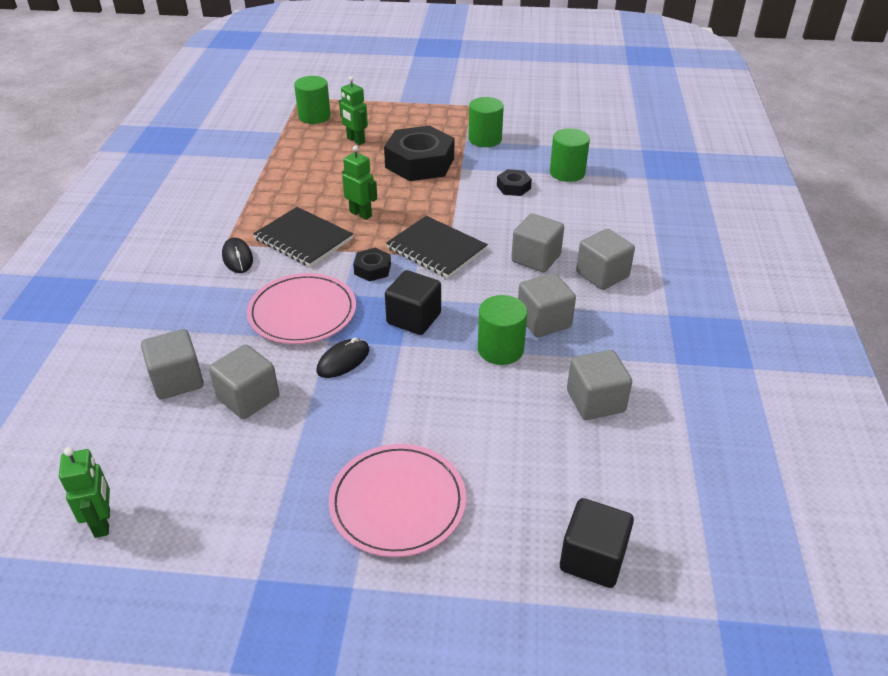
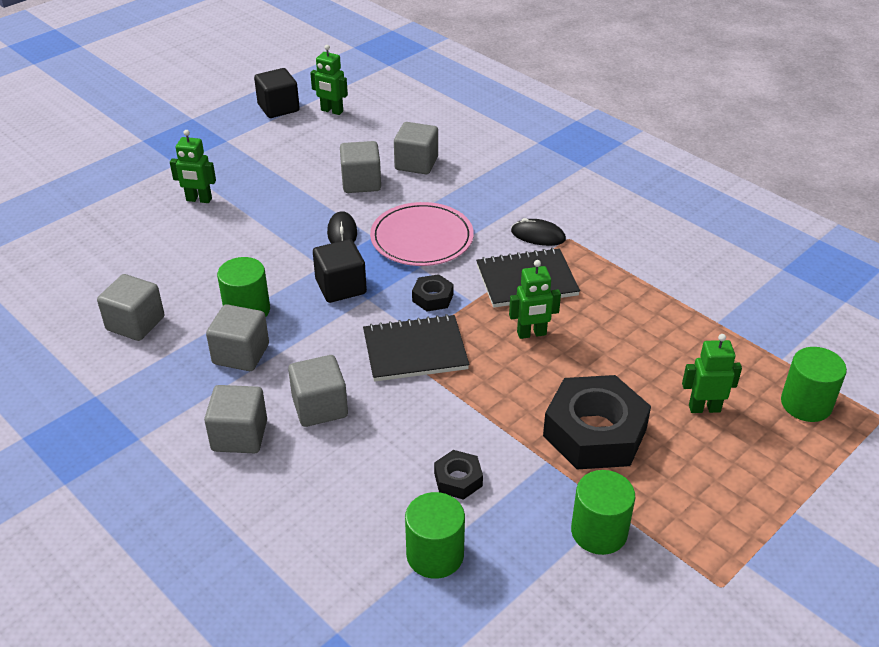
camera: 130 degrees right, 0 degrees up
(397, 502) = (199, 200): pink plate -> green robot
(592, 558) = (57, 245): black cube -> black cube (278, 108)

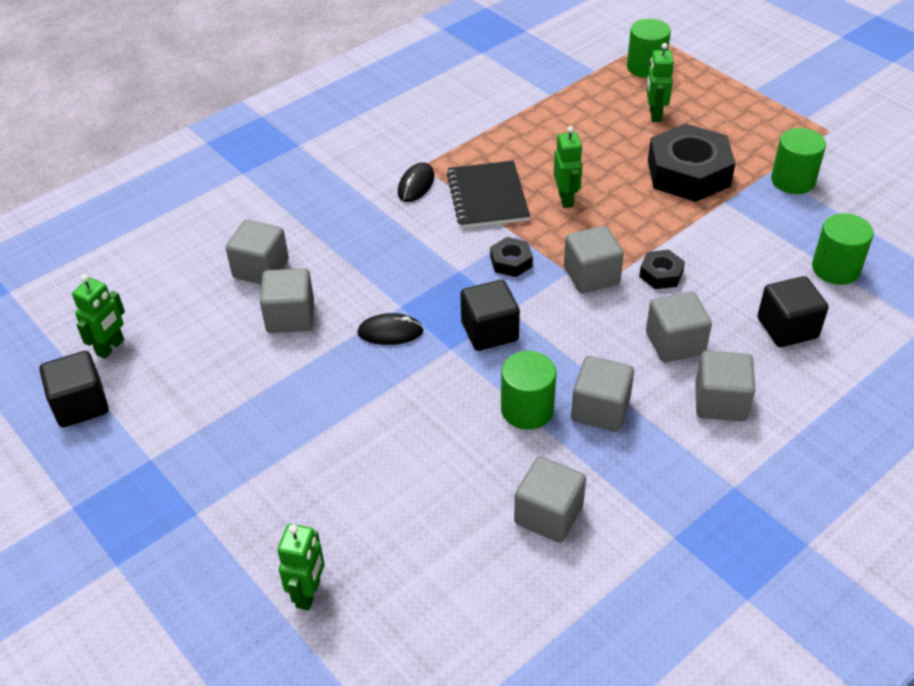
camera: 85 degrees left, 5 degrees up
(199, 200) = (294, 477): green robot -> green robot (309, 594)
(337, 498) = (787, 328): none -> black cube
(415, 351) = (591, 276): black notebook -> grey cube
(422, 238) = (409, 267): pink plate -> none
(458, 479) = (753, 253): black nut -> black nut (661, 274)

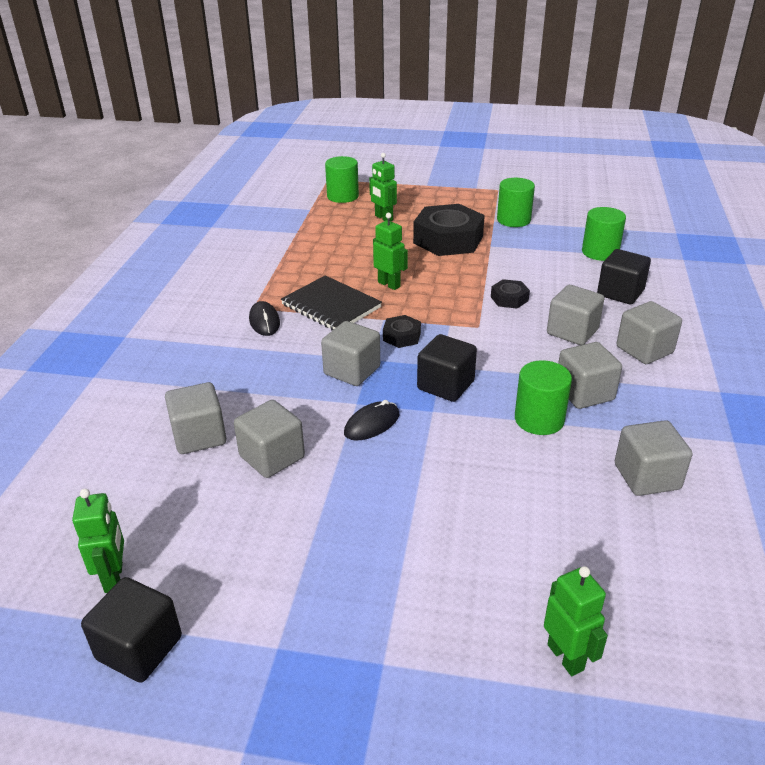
camera: 40 degrees left, 10 degrees down
(591, 276) = (467, 319): grey cube -> grey cube (352, 371)

